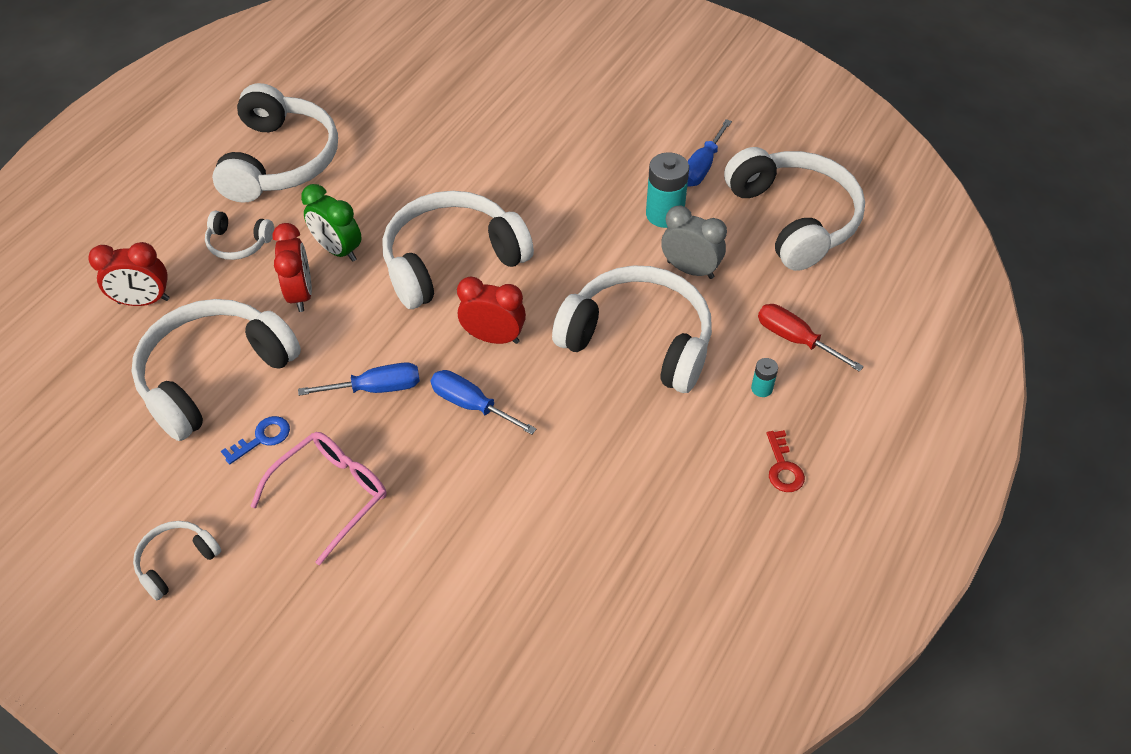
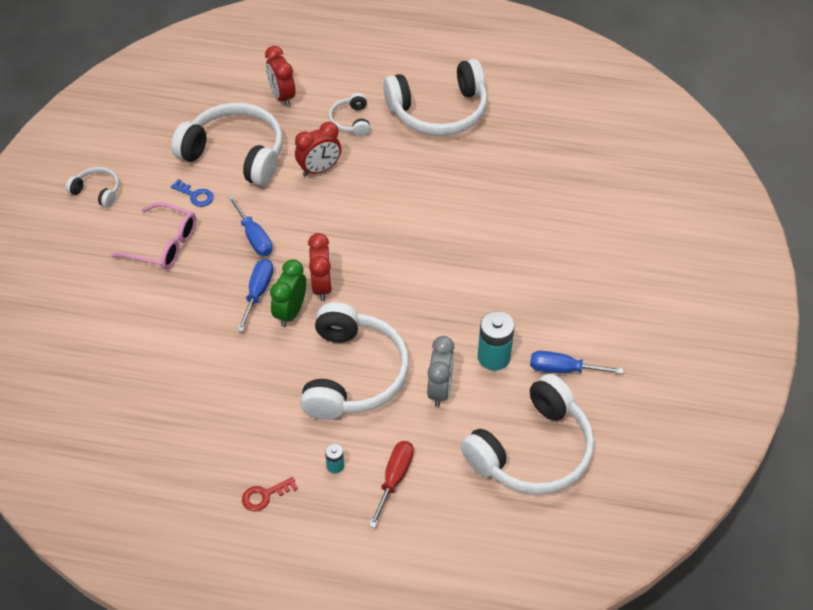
camera: 70 degrees right, 0 degrees up
(338, 250) = (367, 174): green clock -> green clock (290, 312)
(452, 260) = (385, 239): white headphones -> none

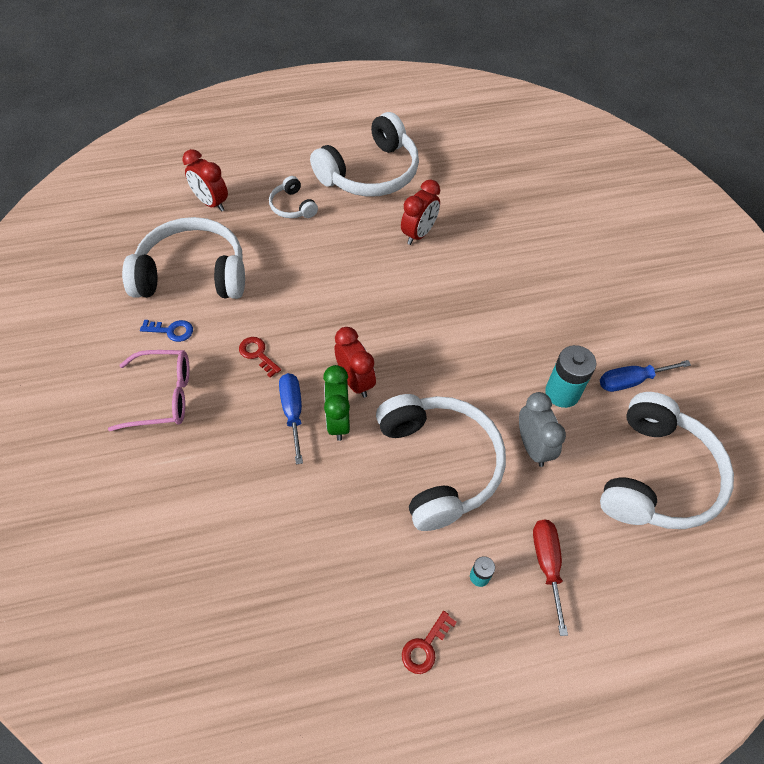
camera: 25 degrees left, 5 degrees up
(97, 191) = (58, 362): white headphones -> none
(254, 237) = (257, 354): blue screwdriver -> red key
(319, 169) = (287, 262): red clock -> red clock (419, 234)

